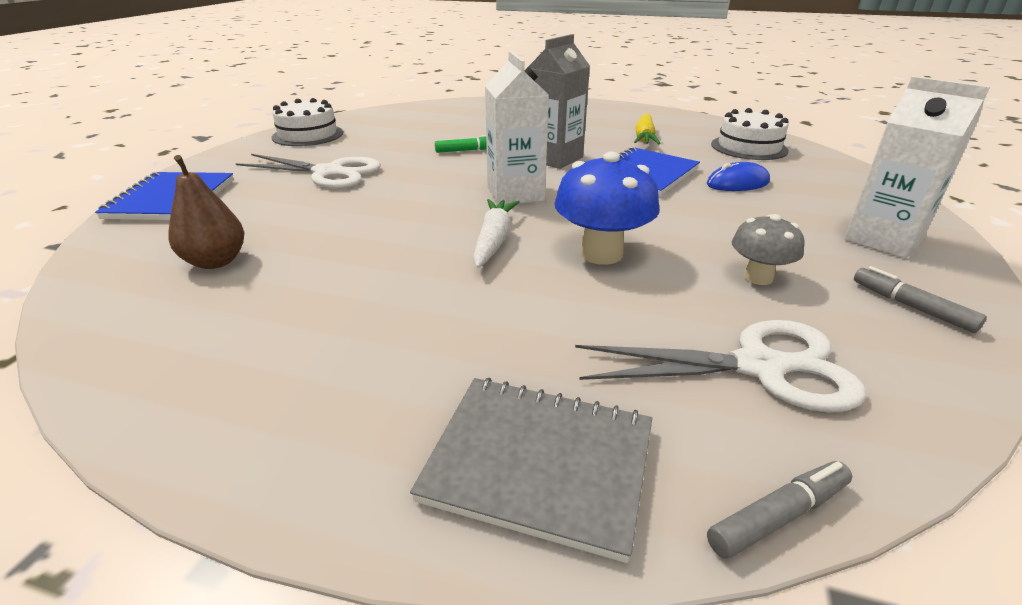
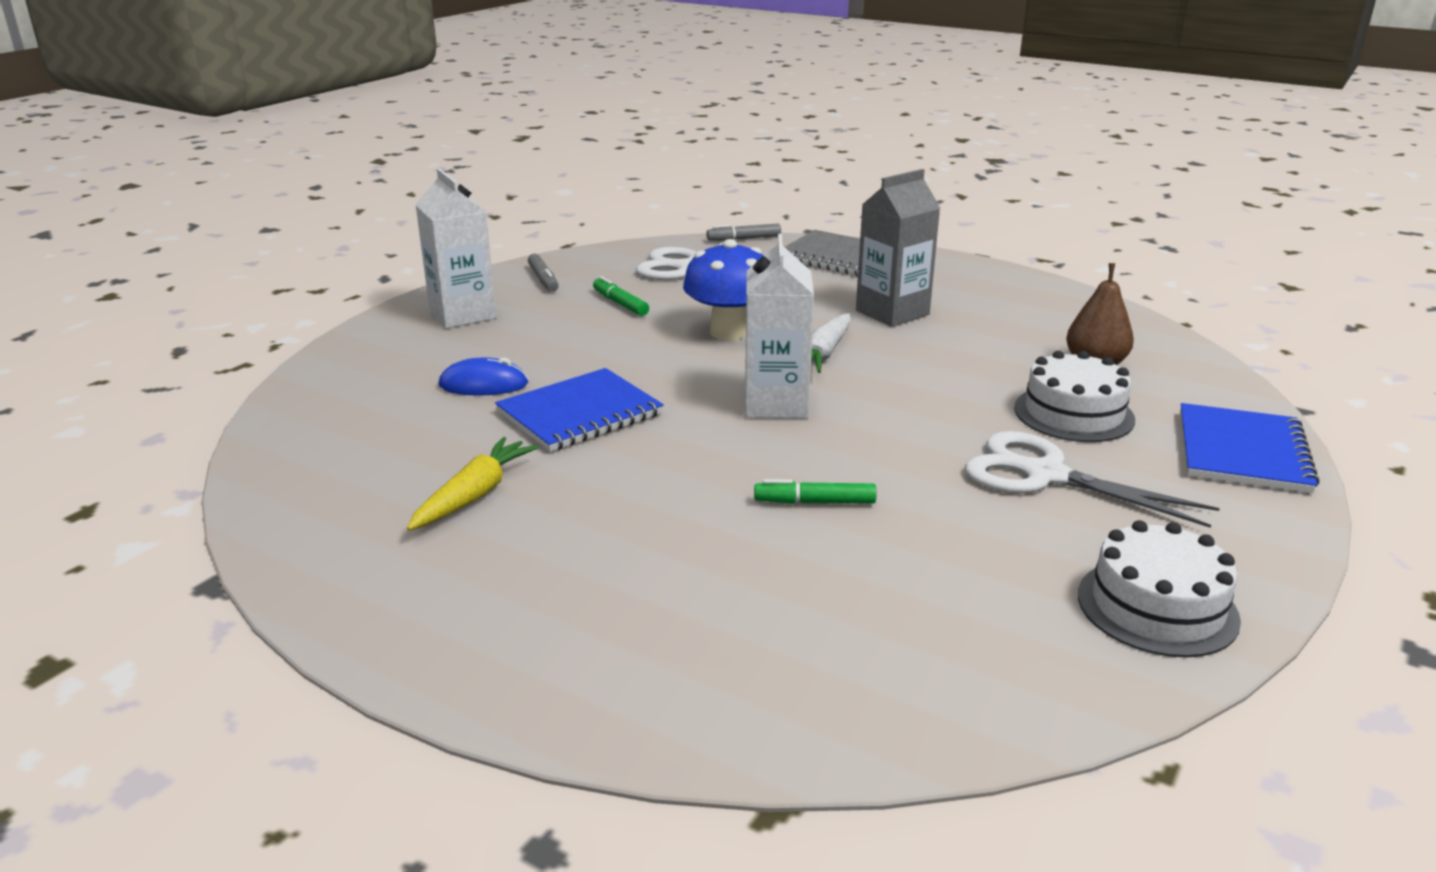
camera: 165 degrees left, 5 degrees down
(554, 159) = (680, 460): grey carton -> grey carton (892, 312)
(749, 147) = (347, 444): white cake -> white cake (1073, 413)
(758, 277) = (620, 303): grey mushroom -> green marker

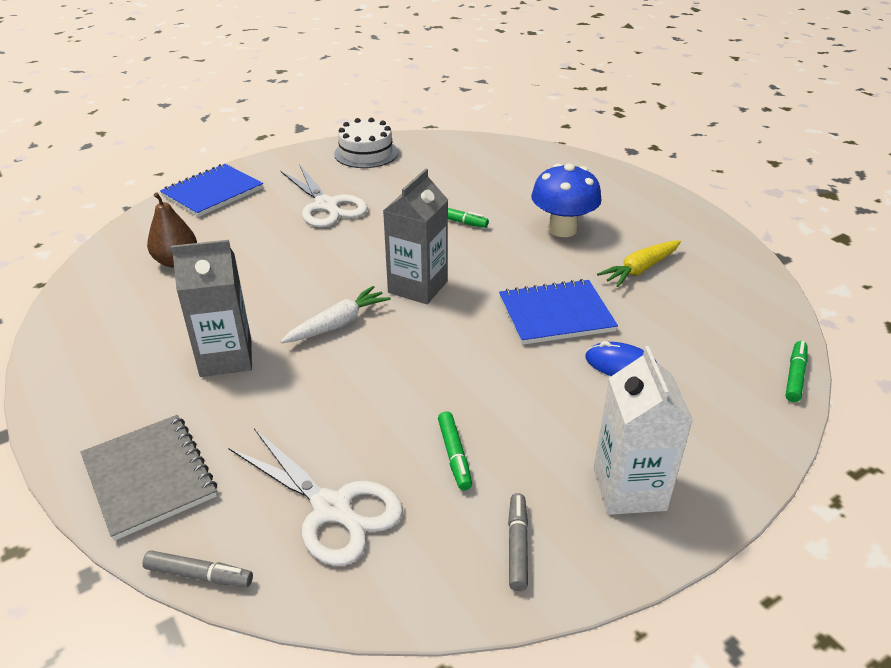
camera: 155 degrees left, 10 degrees up
(272, 416) = (795, 376): none -> green marker
(729, 332) = (385, 374): blue mushroom -> blue mushroom (562, 229)
(776, 403) = (418, 287): white carton -> grey carton
(1073, 413) = (253, 232): white cake -> none

